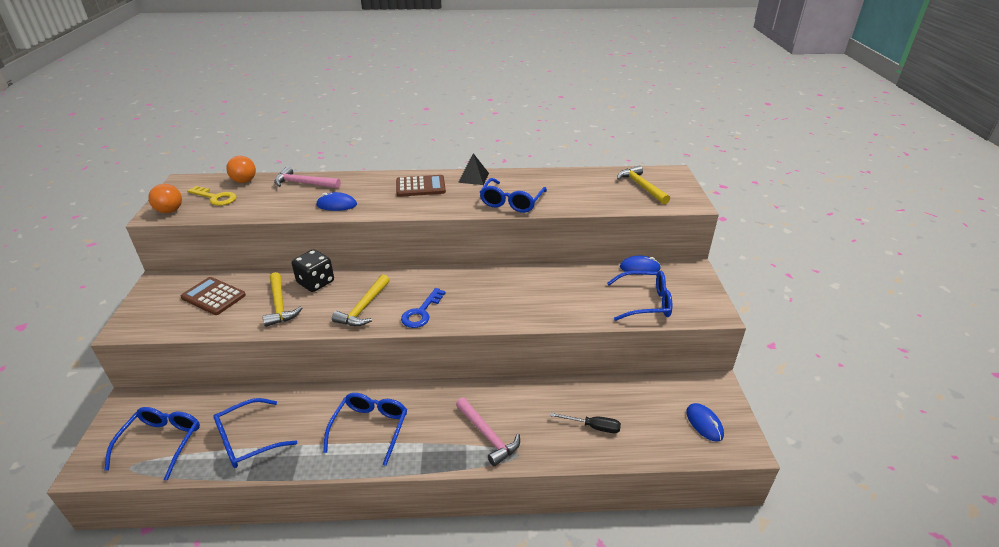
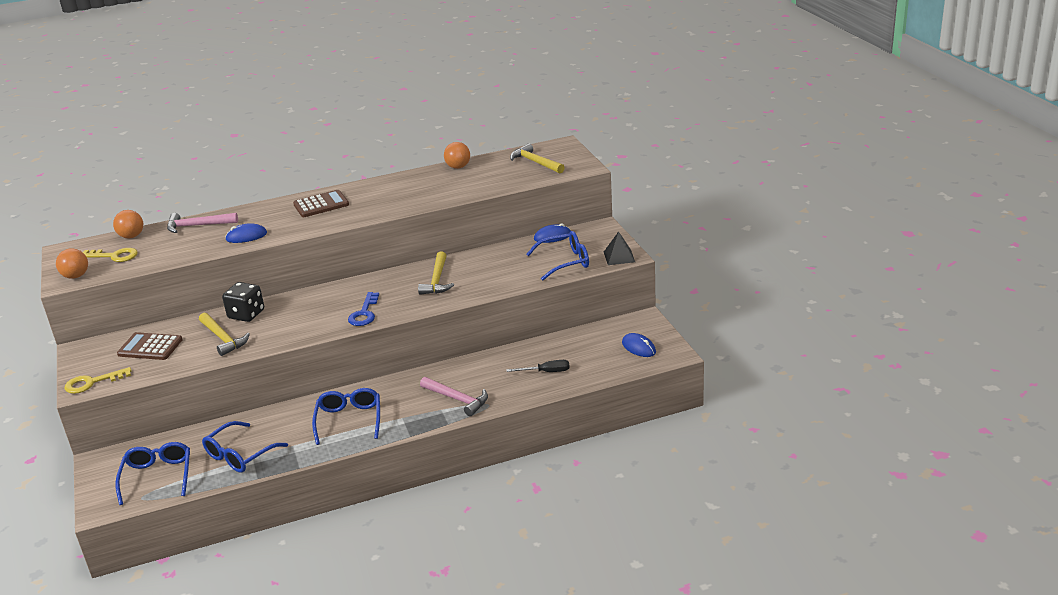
camera: 15 degrees left, 5 degrees down
(139, 324) = (92, 383): none -> yellow key
(364, 308) = (307, 322): yellow hammer -> yellow hammer (437, 280)
(473, 177) = (370, 186): black pyramid -> black pyramid (619, 256)
(511, 202) = (418, 200): blue glasses -> none
(563, 175) = (458, 167): none -> orange ball

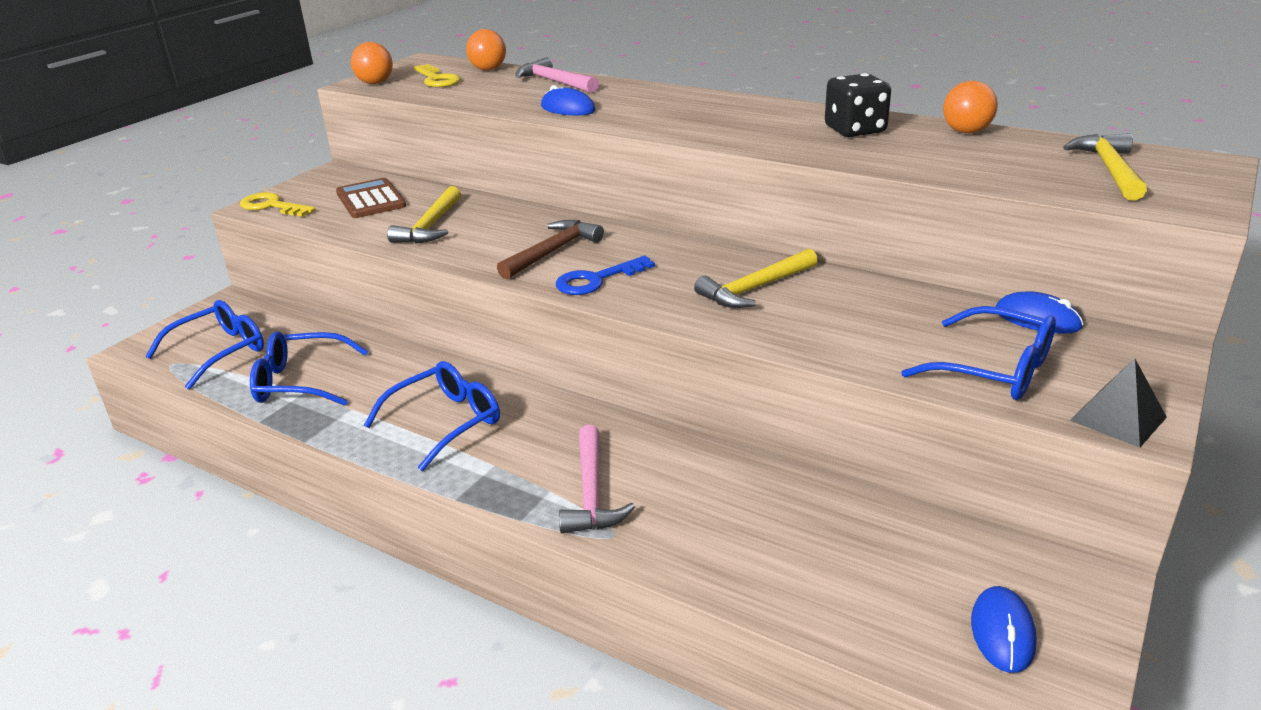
camera: 50 degrees right, 0 degrees up
(246, 314) = (498, 213): black dice -> black dice (855, 130)
(317, 314) = (553, 251): none -> brown hammer
(321, 204) = (707, 108): brown calculator -> none
(546, 372) = (773, 549): black screwdriver -> none

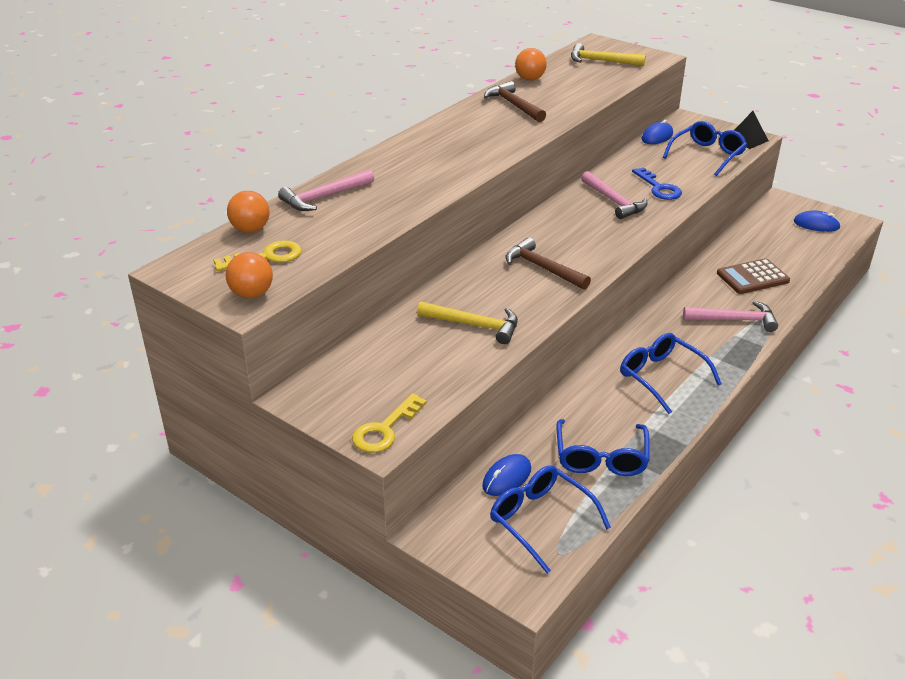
camera: 85 degrees left, 5 degrees up
(370, 200) = (395, 363): brown calculator -> brown calculator (752, 277)
(568, 108) = (411, 194): blue mouse -> blue mouse (507, 477)
(596, 280) = (593, 253): blue key -> blue key (659, 188)
(755, 289) = (614, 201): yellow hammer -> pink hammer
(855, 130) = (513, 105): black dice -> brown hammer

